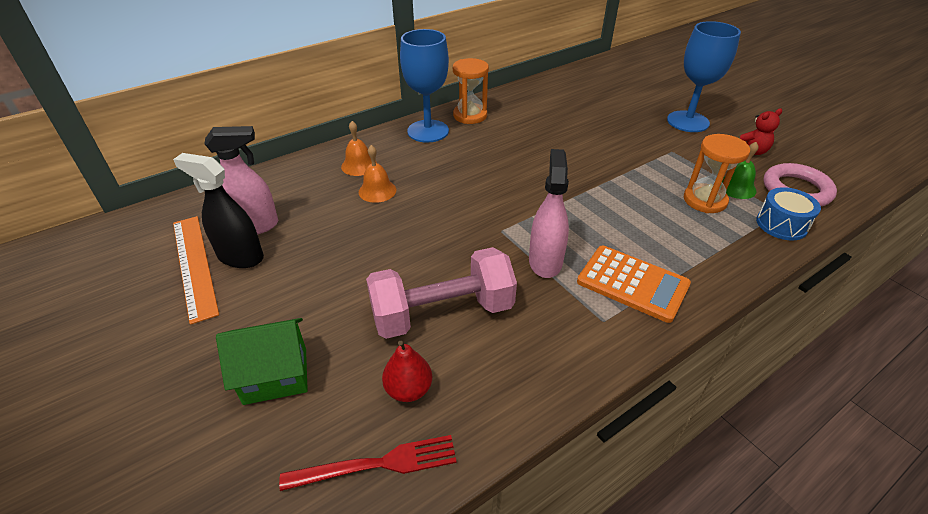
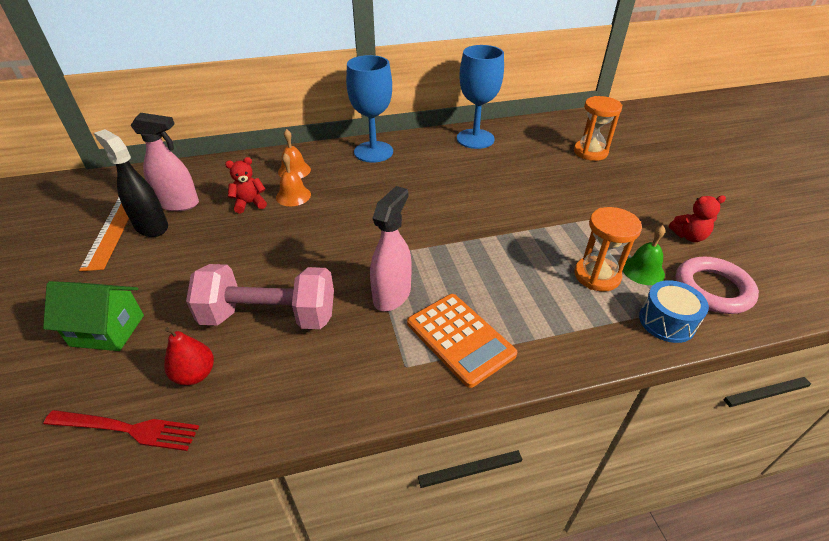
camera: 20 degrees right, 0 degrees up
(336, 208) = (250, 204): none -> red teddy bear
(470, 115) = (421, 145): orange hourglass -> orange hourglass (590, 152)
(687, 121) = (638, 191): blue goblet -> blue goblet (475, 139)

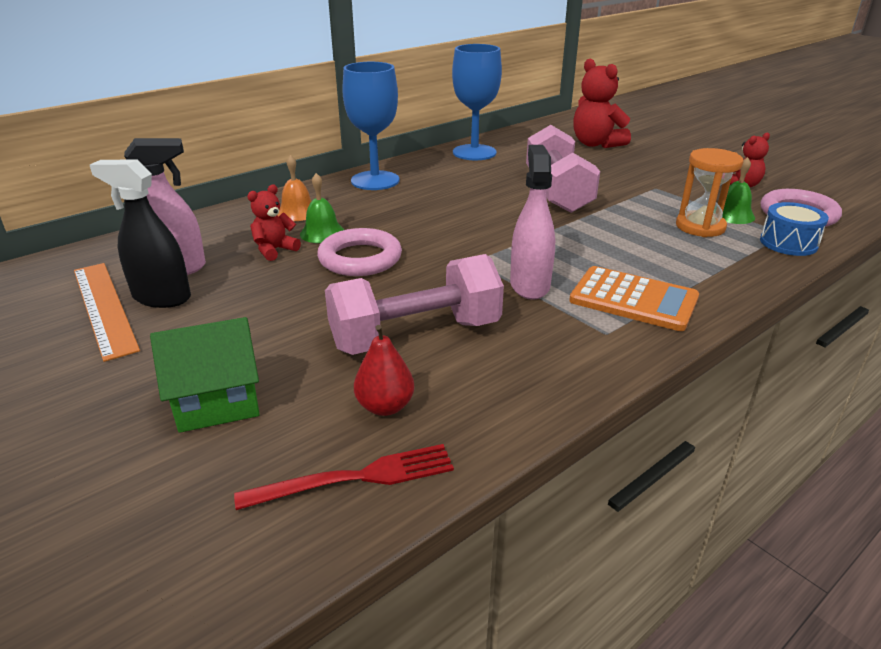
camera: 25 degrees left, 10 degrees down
(293, 196) = (322, 233): orange bell -> green bell
(296, 229) = (360, 258): none -> pink ring
(505, 200) = (558, 192): none -> pink dumbbell
(590, 152) = (596, 144): orange hourglass -> red teddy bear

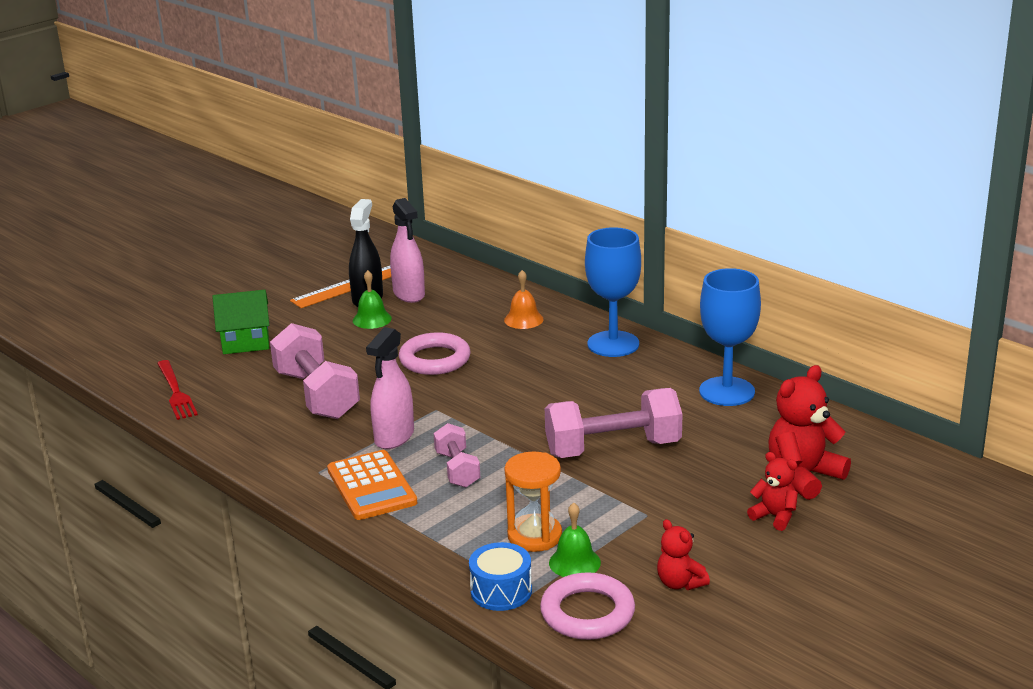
camera: 85 degrees right, 5 degrees down
(217, 403) = (245, 342): green house -> green house turned 75 degrees counterclockwise
(274, 250) = (446, 323): red teddy bear -> red teddy bear (774, 516)
(322, 233) = (482, 337): green bell -> green bell (372, 319)
(385, 406) = (236, 393): red pear -> none
(529, 285) = (394, 437): pink spray bottle -> pink spray bottle turned 120 degrees clockwise
(595, 254) = (457, 469): none -> pink dumbbell
(633, 299) = (371, 486): orange calculator -> orange calculator turned 45 degrees counterclockwise

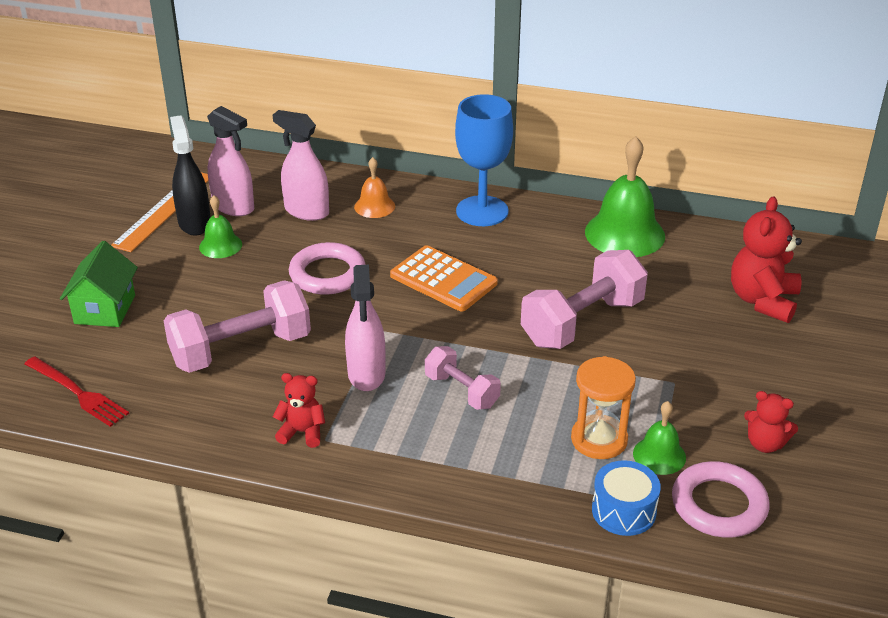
camera: 30 degrees left, 10 degrees up
(245, 342) = (105, 309): green house -> green house turned 45 degrees counterclockwise
(316, 395) = (241, 350): pink dumbbell -> pink dumbbell turned 60 degrees counterclockwise
(371, 486) = (395, 438): orange calculator -> orange calculator (443, 279)
(463, 310) = (306, 211): none -> pink spray bottle
(727, 391) = (624, 234): blue goblet -> green bell
(774, 516) = (777, 348): red teddy bear -> red teddy bear (302, 432)

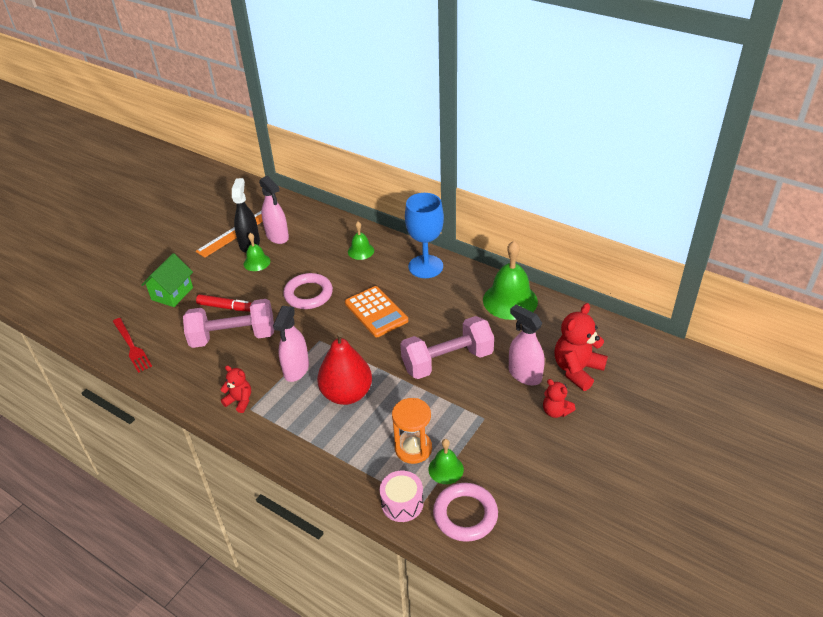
camera: 20 degrees right, 5 degrees up
(206, 313) = (226, 307): none -> red marker
(306, 211) = (318, 247): pink spray bottle -> pink spray bottle (524, 374)
(374, 206) = (361, 251): orange bell -> green bell
(462, 391) = (346, 394): pink dumbbell -> red pear
(623, 511) = (402, 503): blue drum -> pink drum
(765, 444) = (520, 478): red teddy bear -> red teddy bear (556, 411)

